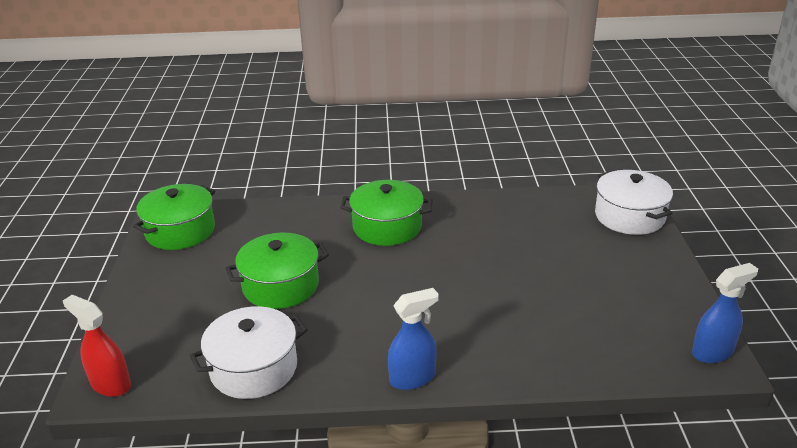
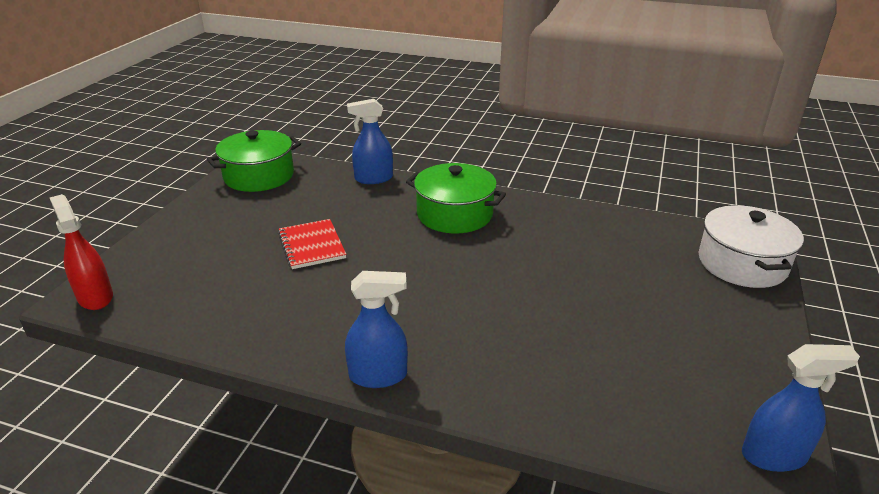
camera: 20 degrees right, 0 degrees up
(254, 368) = (229, 318): white pot -> none
(280, 285) = (312, 245): green pot -> red notebook
(293, 209) = (373, 178): none -> blue spray bottle

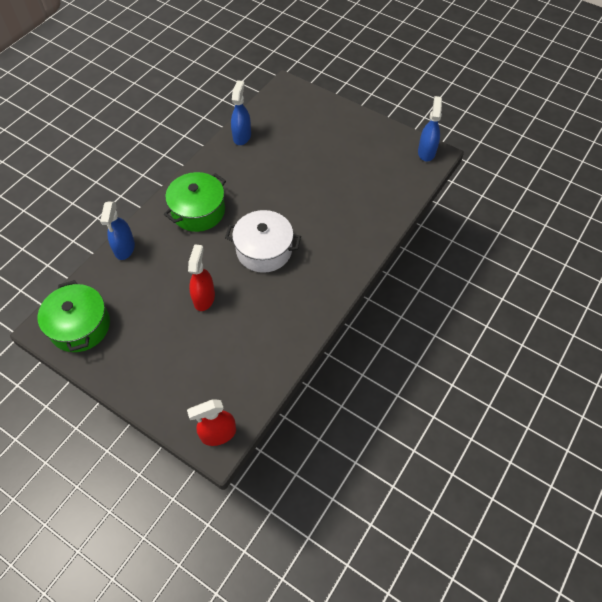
camera: 75 degrees left, 25 degrees up
(312, 245) = (204, 298): red notebook -> red spray bottle
(378, 375) = (343, 279): blue spray bottle -> blue spray bottle (242, 136)
(742, 263) = (302, 101): white pot -> white pot (264, 250)

